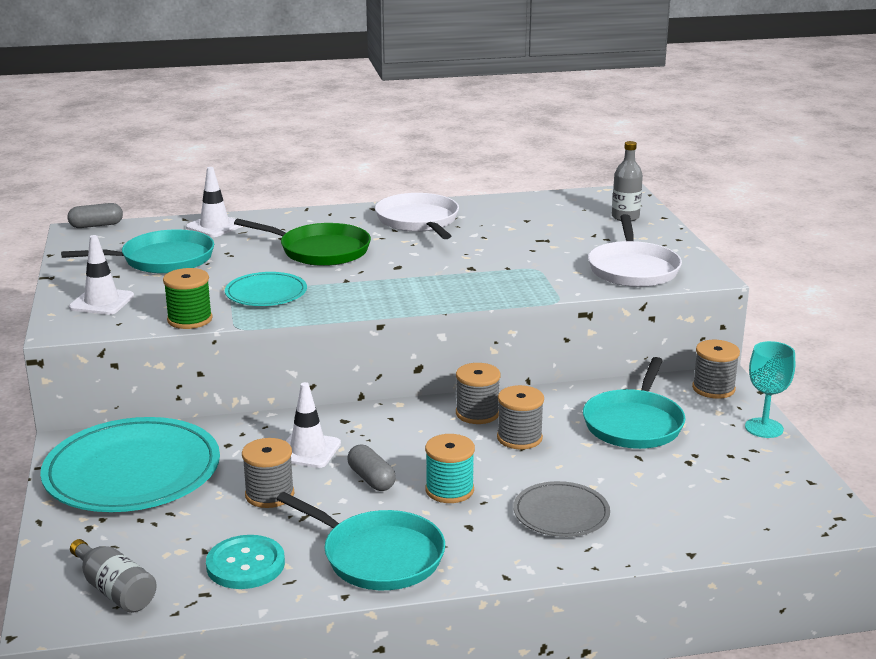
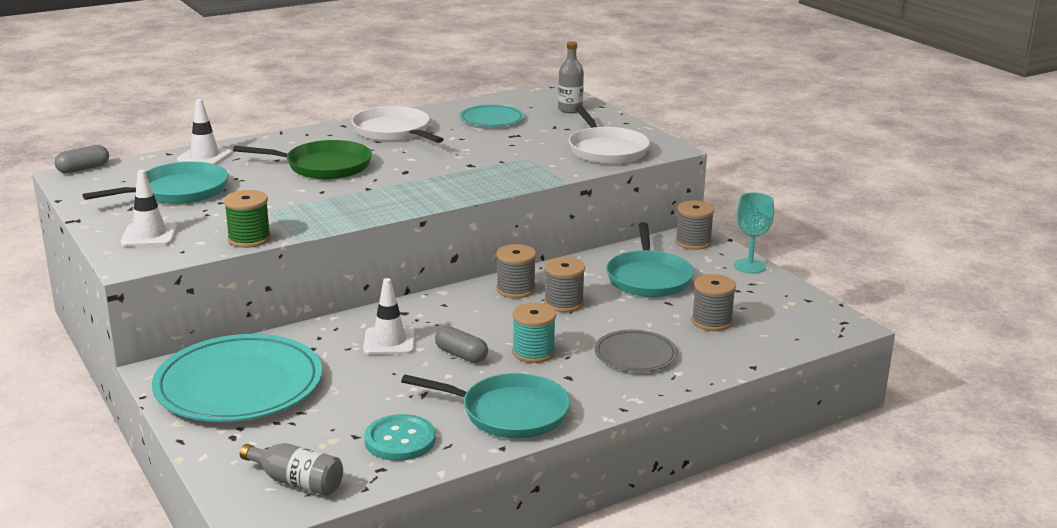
camera: 20 degrees left, 0 degrees up
(266, 293) = (303, 208): turquoise plate -> turquoise plate (491, 119)
(269, 494) = (380, 382): grey spool -> grey spool (711, 321)

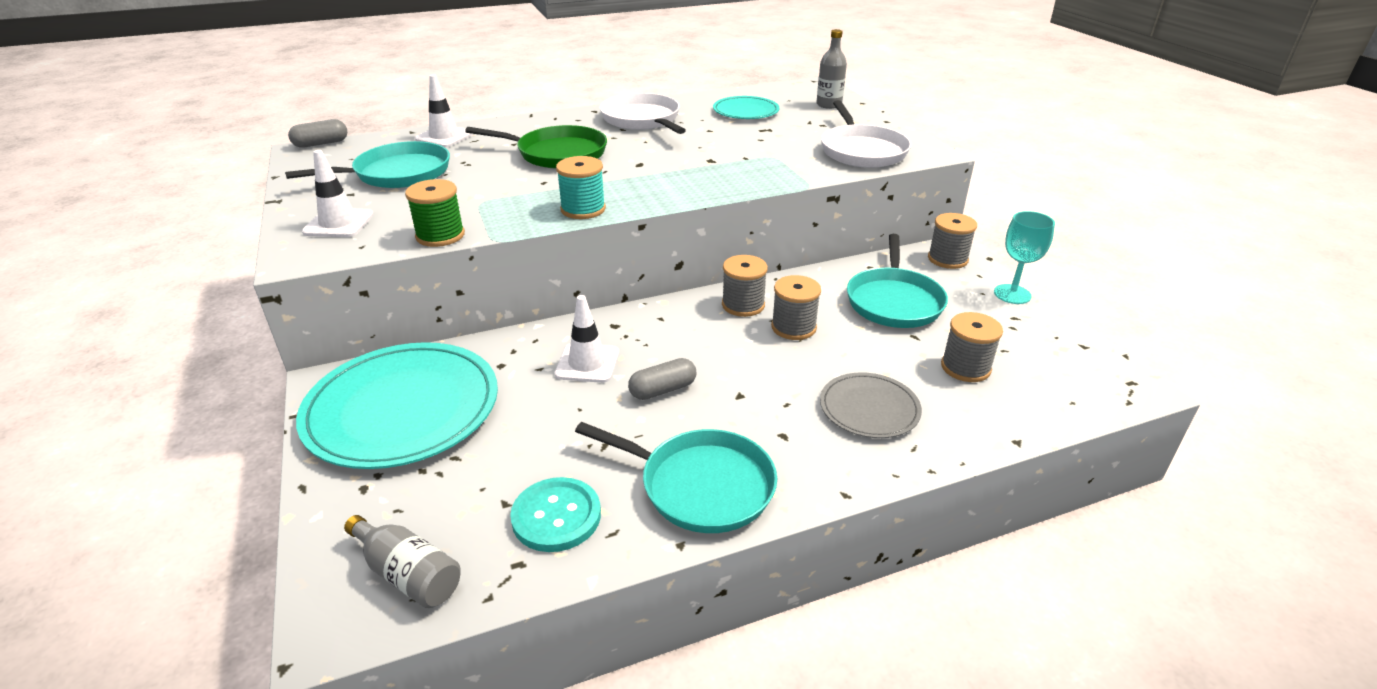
camera: 10 degrees right, 10 degrees up
(461, 355) = (663, 390): grey capsule -> grey capsule turned 75 degrees counterclockwise
(533, 352) = (747, 394): turquoise spool -> turquoise spool (583, 209)

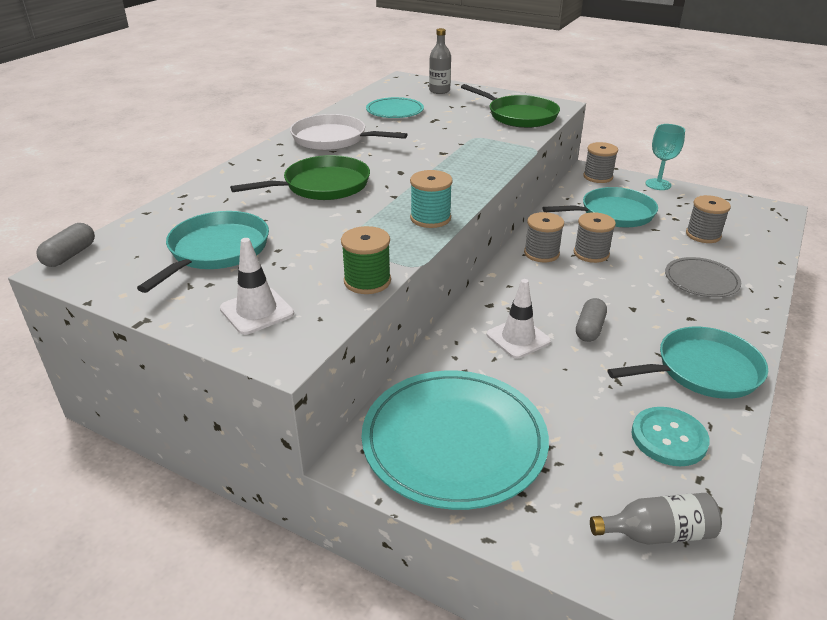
camera: 40 degrees left, 0 degrees up
(444, 137) = (191, 206): white traffic cone -> none
(862, 151) = (519, 116): white pan -> green pan
(894, 301) = (613, 213): turquoise pan -> turquoise pan turned 75 degrees counterclockwise

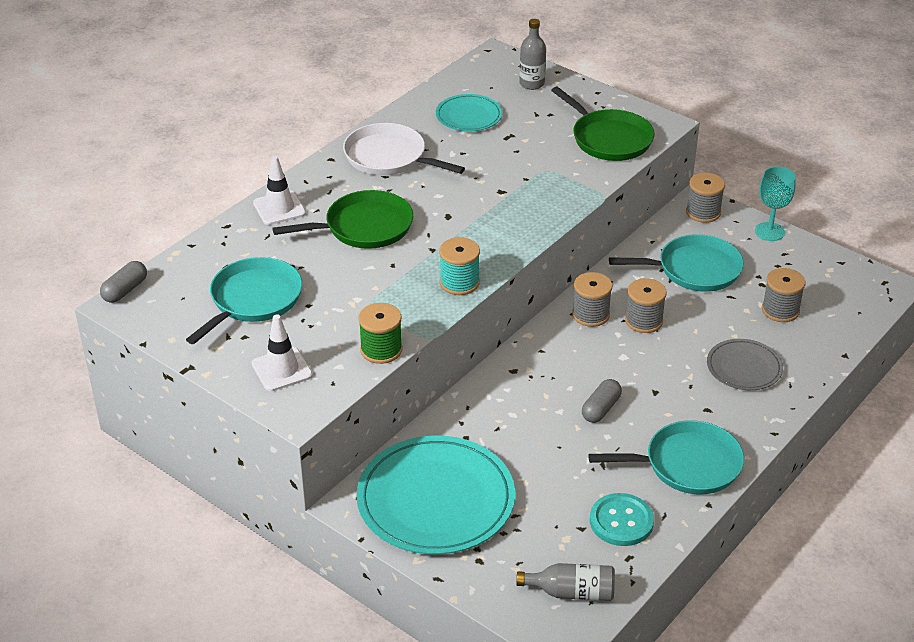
camera: 10 degrees right, 5 degrees up
(518, 338) = (527, 410): white traffic cone -> white traffic cone (279, 208)

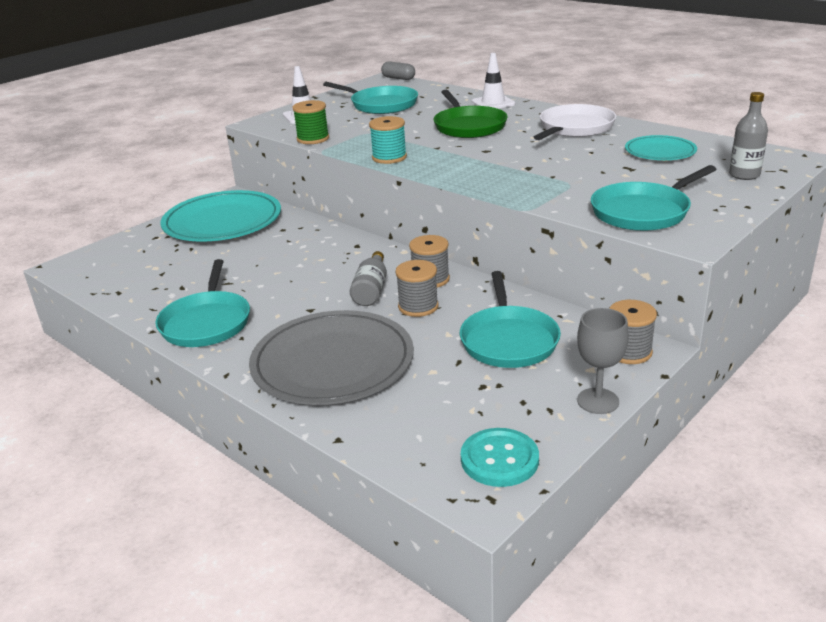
camera: 95 degrees right, 10 degrees down
(571, 592) = (101, 269): grey bottle -> grey bottle (371, 290)
(601, 409) = (295, 283): grey capsule -> none
(609, 139) = (643, 212): green pan -> turquoise pan
(621, 521) = (158, 290): turquoise button -> turquoise button (499, 459)
(744, 367) = (332, 362): grey plate -> grey plate, size x1.91
(769, 232) = (598, 401): turquoise goblet -> grey goblet
(780, 310) = (430, 396): grey spool -> none

